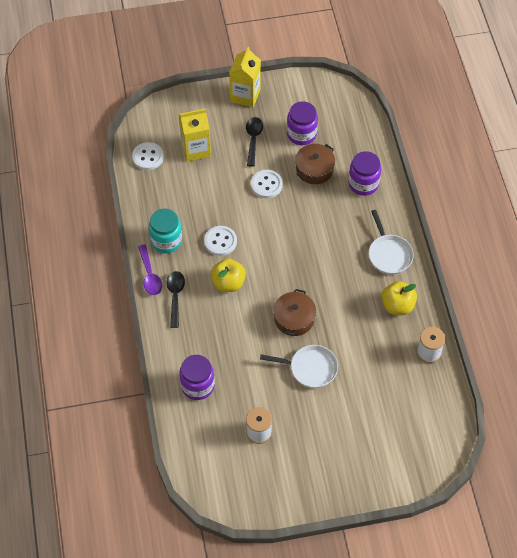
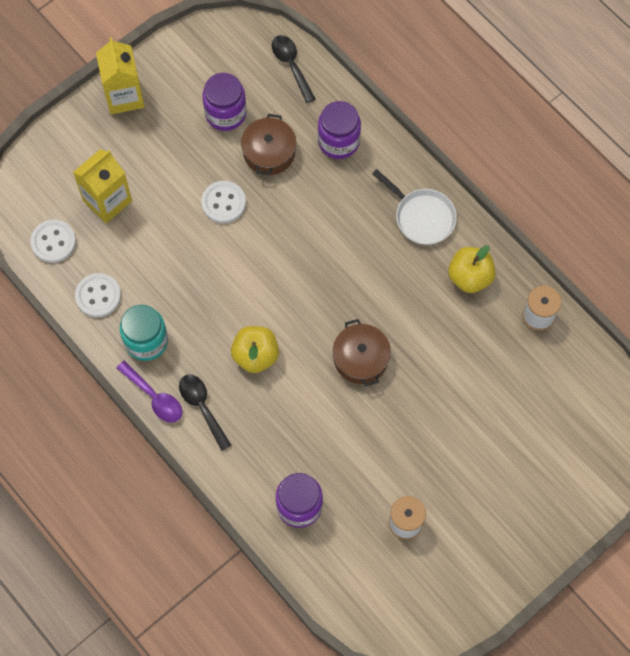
camera: 30 degrees left, 10 degrees up
(220, 241) = (213, 307): white button -> white button (98, 296)
(253, 139) = (170, 151): black spoon -> black spoon (291, 66)
(310, 368) = (417, 410): white pan -> none

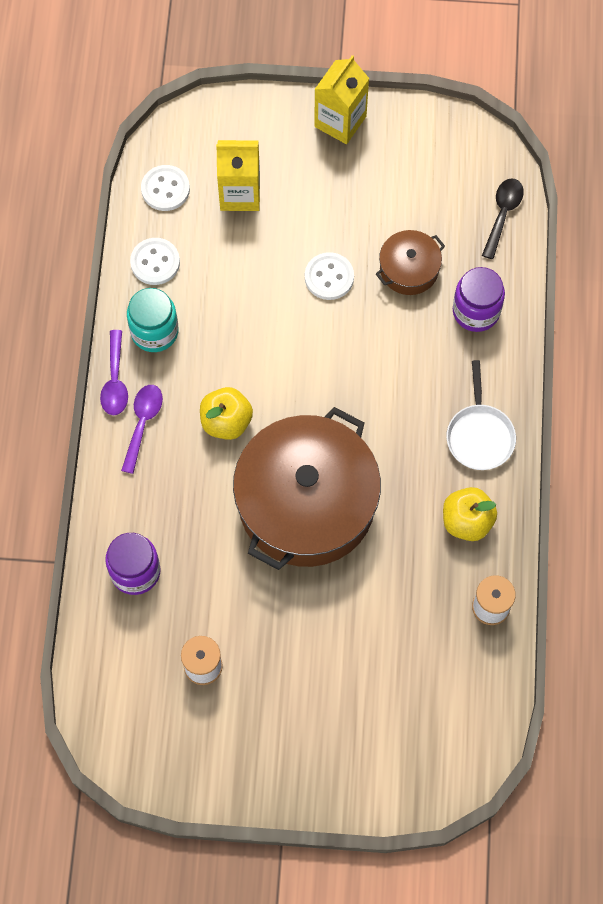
camera: 45 degrees right, 0 degrees up
(202, 407) = (142, 423): black spoon -> purple spoon
(225, 113) = (406, 206): purple jar -> none
(361, 358) = (306, 503): brown pot -> brown pot, size x2.21

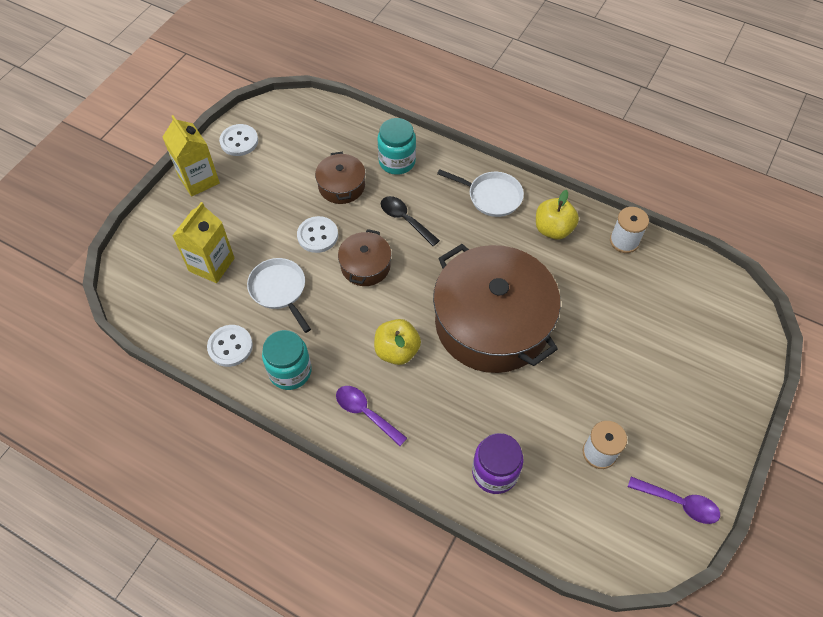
camera: 65 degrees left, 10 degrees down
(115, 381) = (316, 419): purple spoon -> purple spoon (679, 503)
(165, 189) = (172, 313): white button -> white button (239, 141)
(242, 274) = (279, 290): none -> white pan
(315, 343) = (365, 266): none -> brown pot
(476, 311) = (397, 161): purple jar -> turquoise jar
(502, 214) = (334, 119): black spoon -> black spoon (405, 220)

